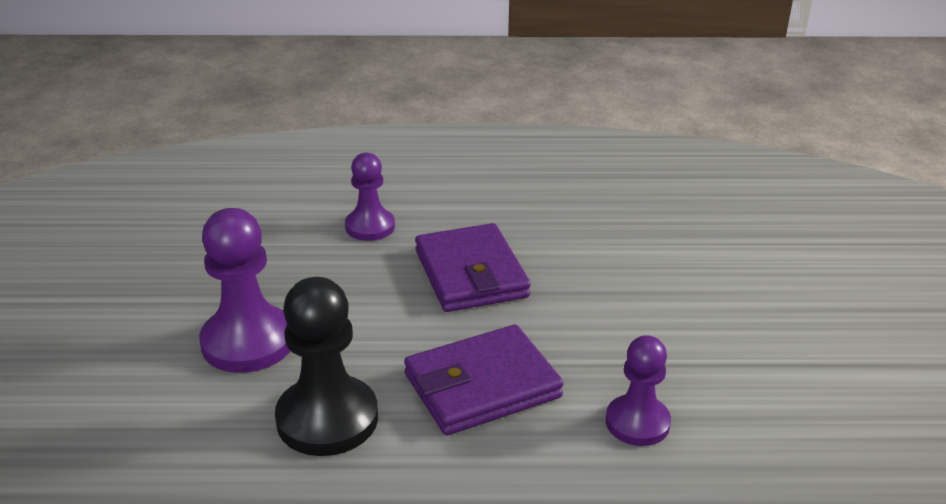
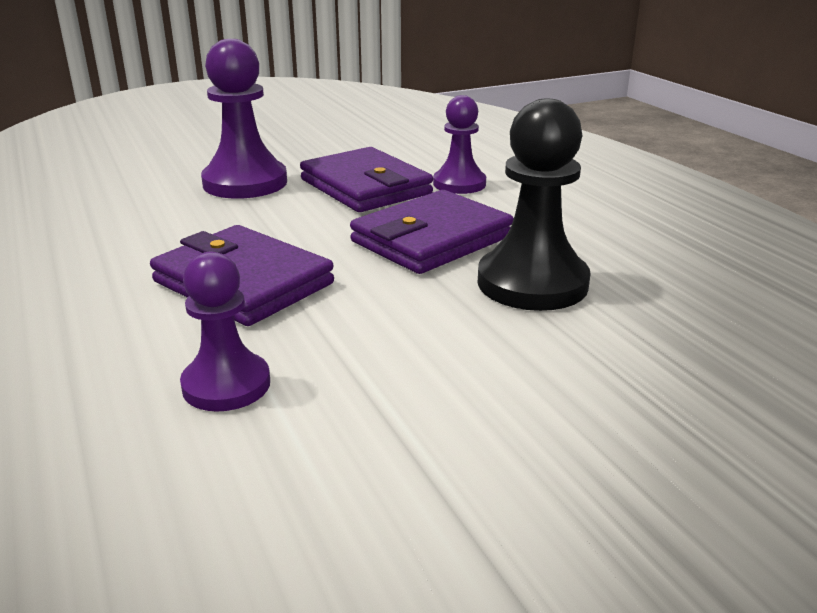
camera: 65 degrees right, 5 degrees down
(327, 419) = (158, 230): black pawn -> black pawn (532, 283)
(330, 275) = (366, 187): none -> purple wallet

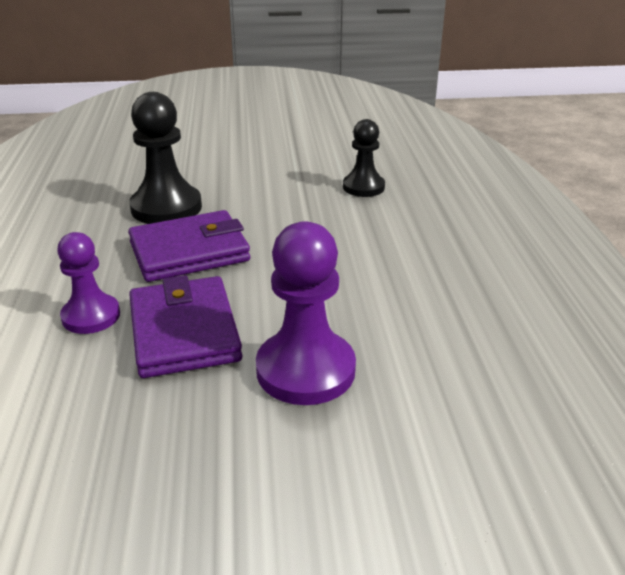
camera: 160 degrees left, 5 degrees up
(226, 385) = (363, 187): purple pawn -> black pawn
(243, 283) = (342, 240): purple wallet -> none

